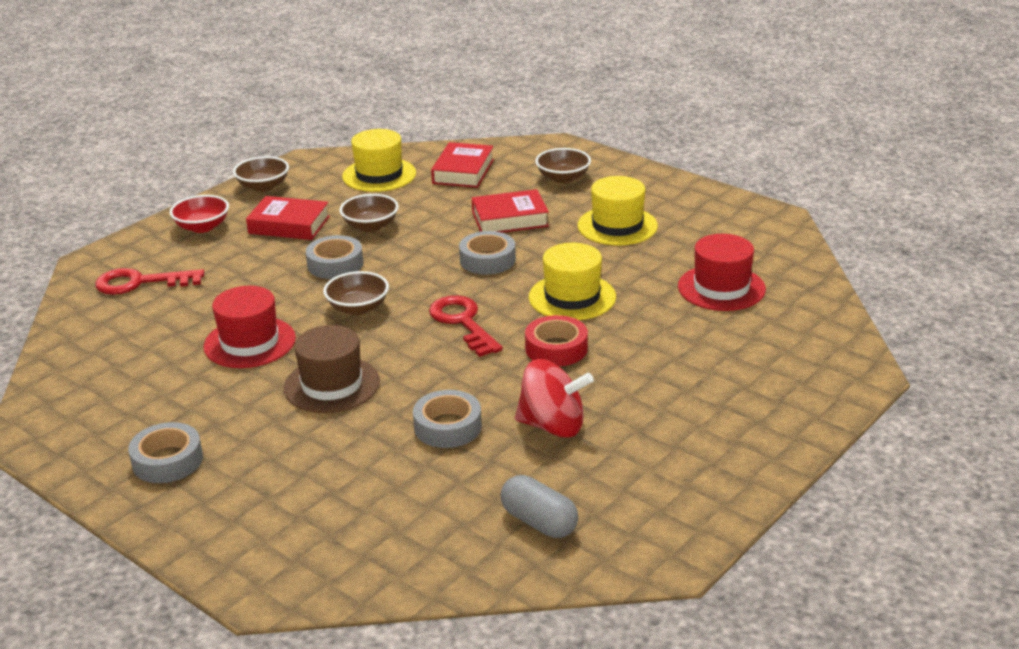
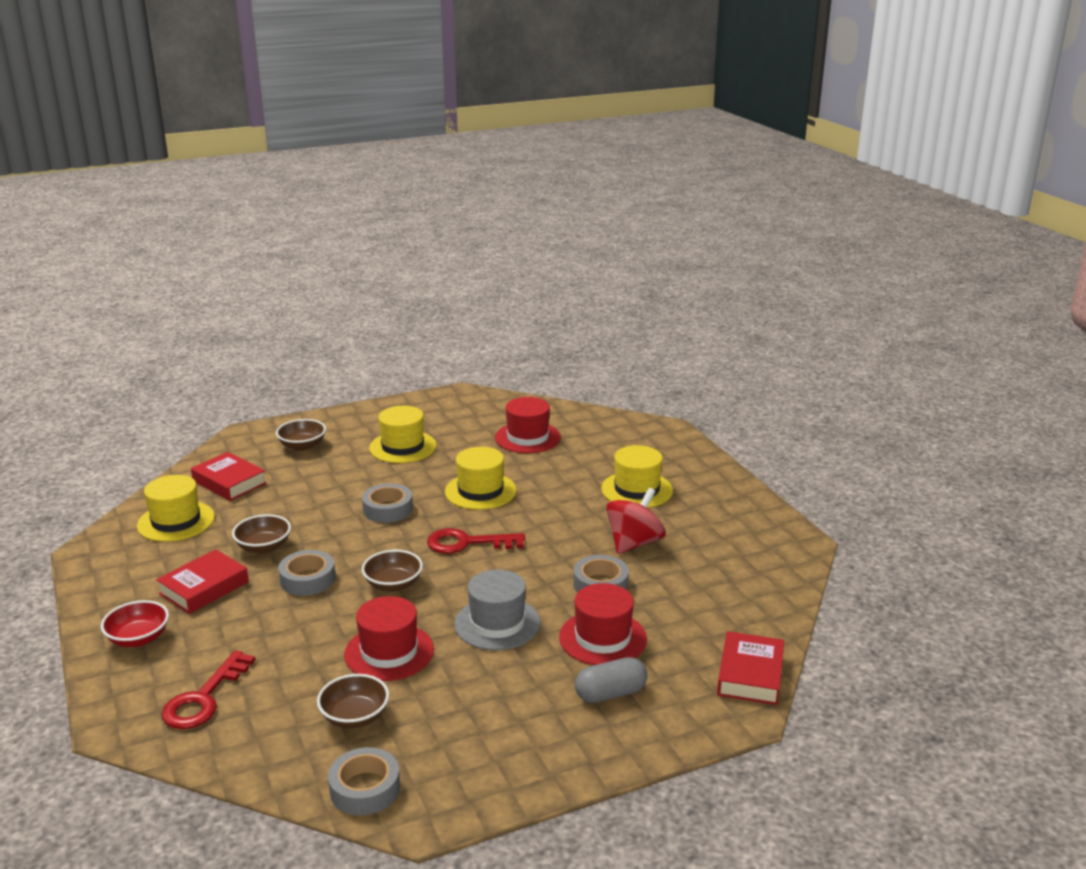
camera: 65 degrees left, 5 degrees down
(167, 461) = (535, 733): grey tape -> grey tape (365, 789)
(263, 186) = (105, 586): brown bowl -> brown bowl (355, 717)
(332, 385) = (497, 623): brown hat -> grey hat
(347, 456) = (602, 638): none -> red hat
(510, 219) = (337, 484): red book -> red book (750, 675)
(539, 522) = (736, 577): grey capsule -> grey capsule (610, 693)
(556, 348) = (541, 516): red tape -> none
(677, 395) = (637, 490): none -> yellow hat

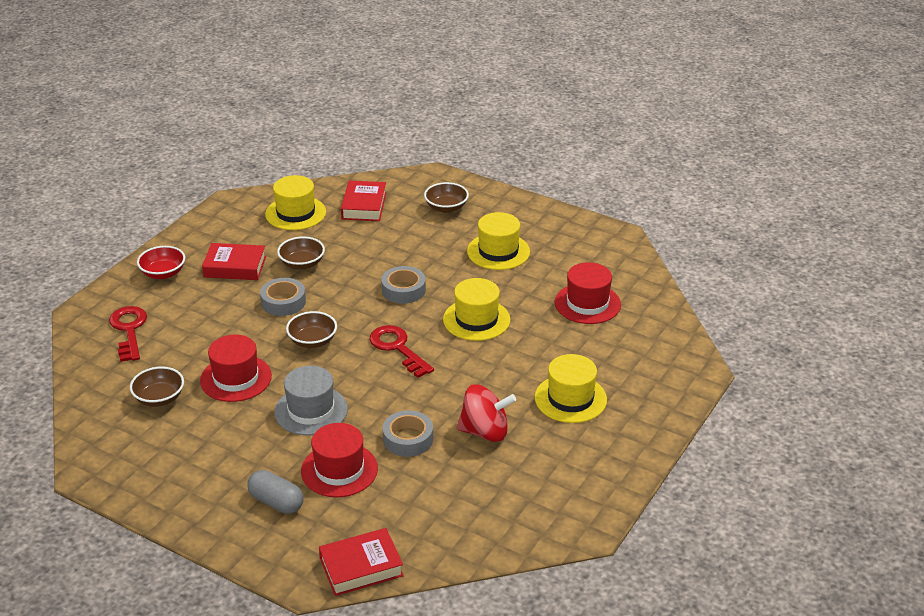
camera: 55 degrees right, 10 degrees up
(203, 698) = (129, 330): red key -> red key turned 90 degrees clockwise
(365, 789) = (97, 437): grey tape -> none

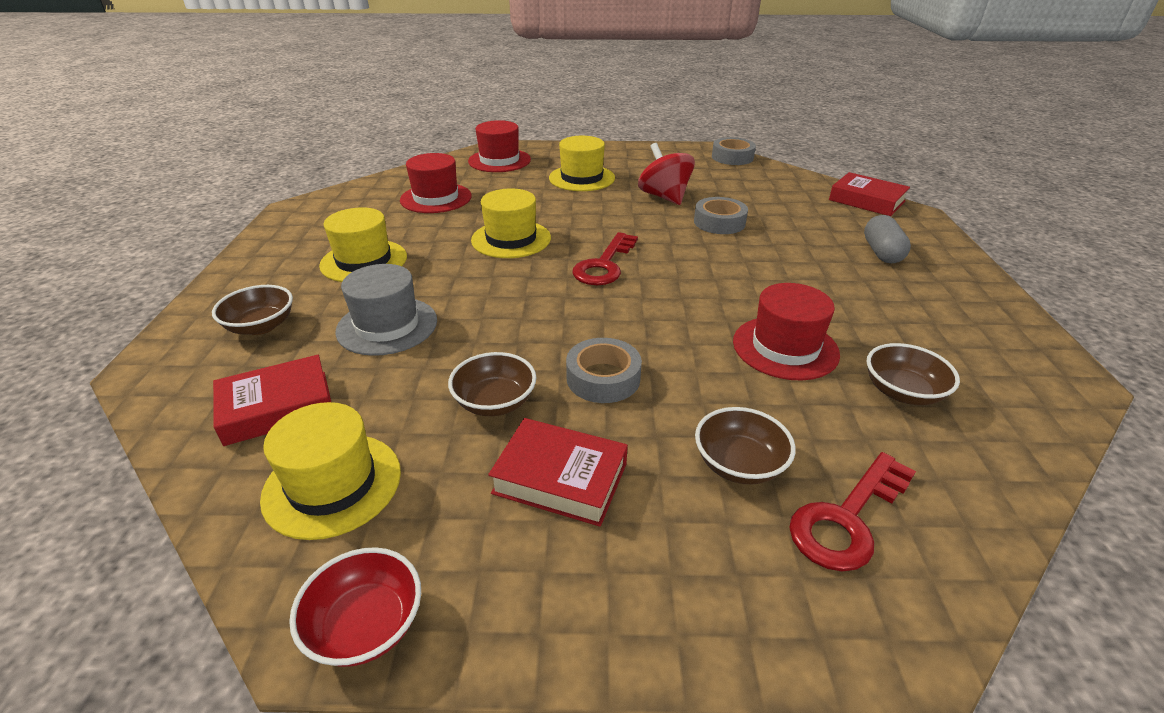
camera: 120 degrees left, 0 degrees up
(163, 273) = (663, 580): red bowl -> red bowl (366, 625)
(235, 267) = (560, 478): red book -> red book turned 45 degrees counterclockwise
(311, 410) = (757, 278): grey hat -> grey hat (387, 326)
(312, 341) = (654, 321): brown bowl -> brown bowl (739, 464)
(339, 470) = (801, 239): red hat -> red hat (499, 160)
(403, 290) = (492, 295): grey tape -> grey tape (732, 157)

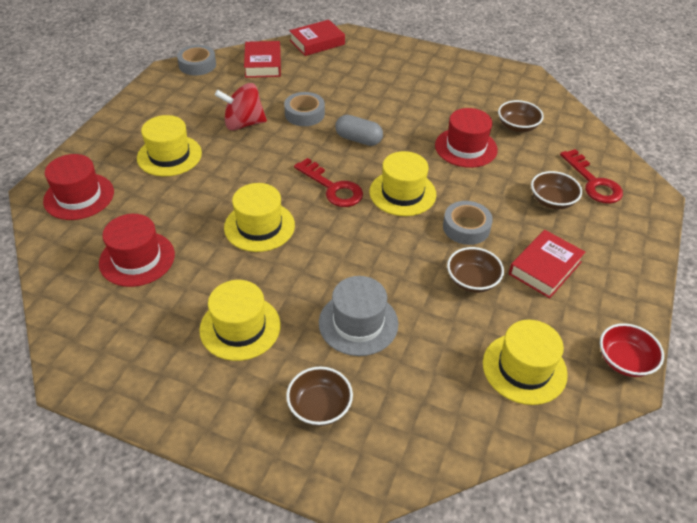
camera: 70 degrees left, 10 degrees up
(277, 407) = (438, 396): red book -> red book (263, 64)
(634, 313) = (402, 193): none -> yellow hat
(881, 252) = (386, 69): grey capsule -> grey capsule (358, 139)

